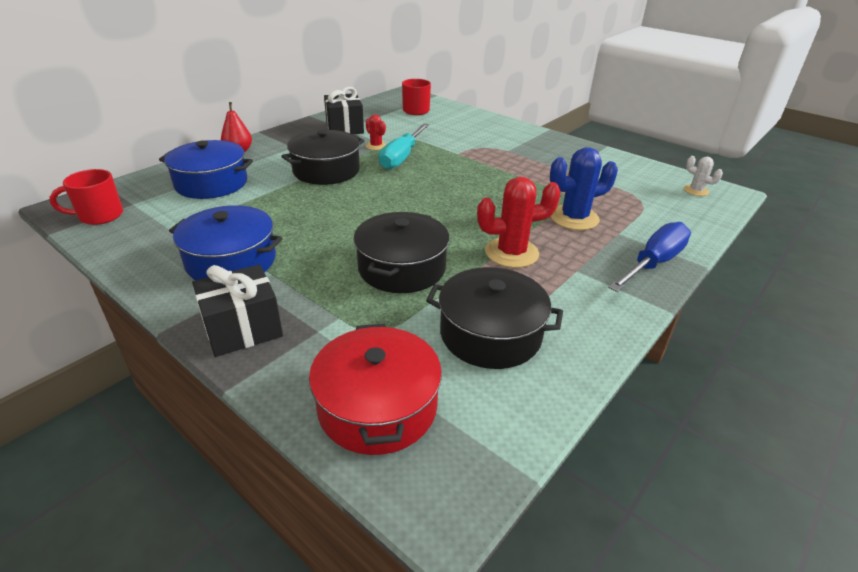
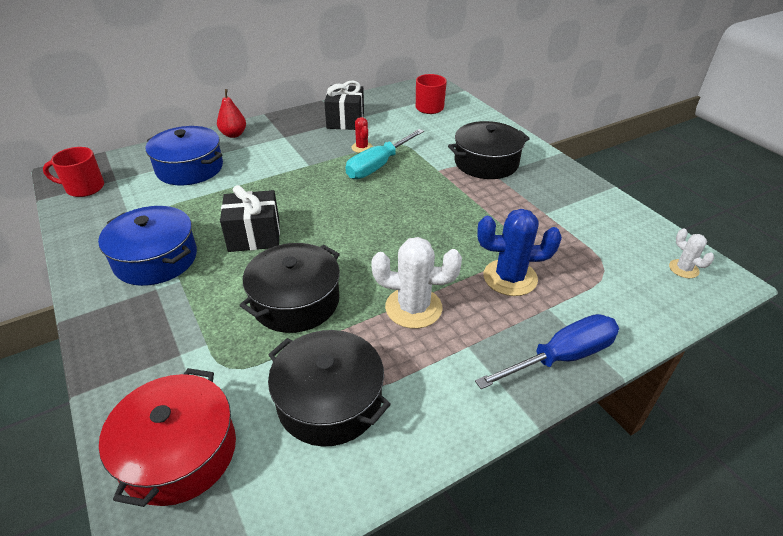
camera: 20 degrees right, 5 degrees up
(243, 329) = (122, 335): black gift -> black gift (254, 236)
(326, 171) = (297, 170): black pot -> black pot (486, 163)
(511, 253) = (413, 308): red cactus -> white cactus

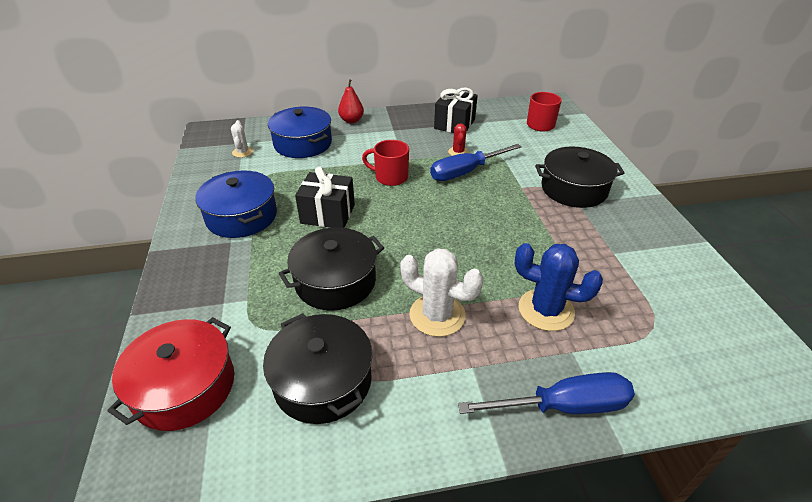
camera: 20 degrees right, 0 degrees up
(84, 188) = (216, 145): red mug -> red mug (390, 177)
(378, 166) = (465, 172): turquoise screwdriver -> blue screwdriver
(683, 269) = (749, 350): white cactus -> white cactus (242, 152)

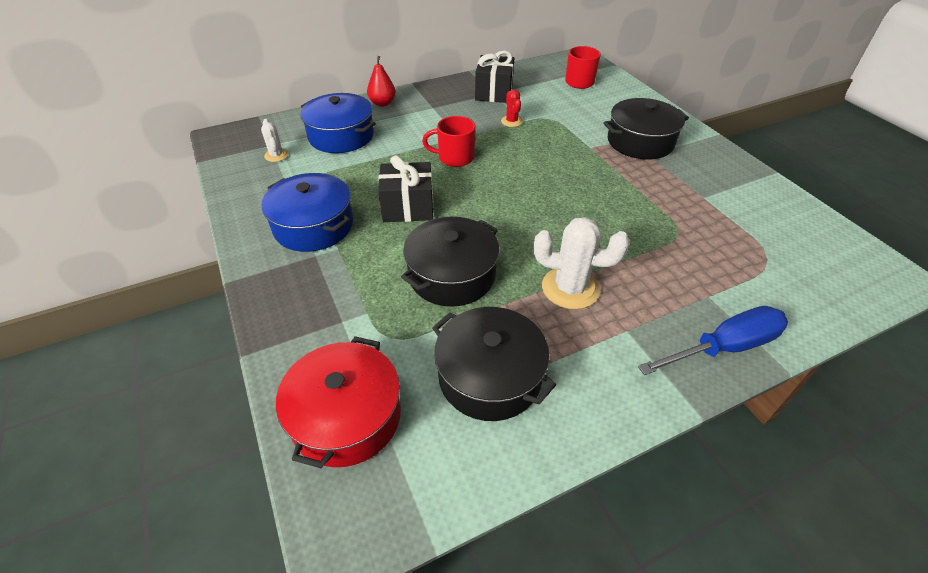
camera: 15 degrees left, 5 degrees up
(465, 172) = (529, 141): blue screwdriver -> none
(546, 310) = (668, 262): blue cactus -> none

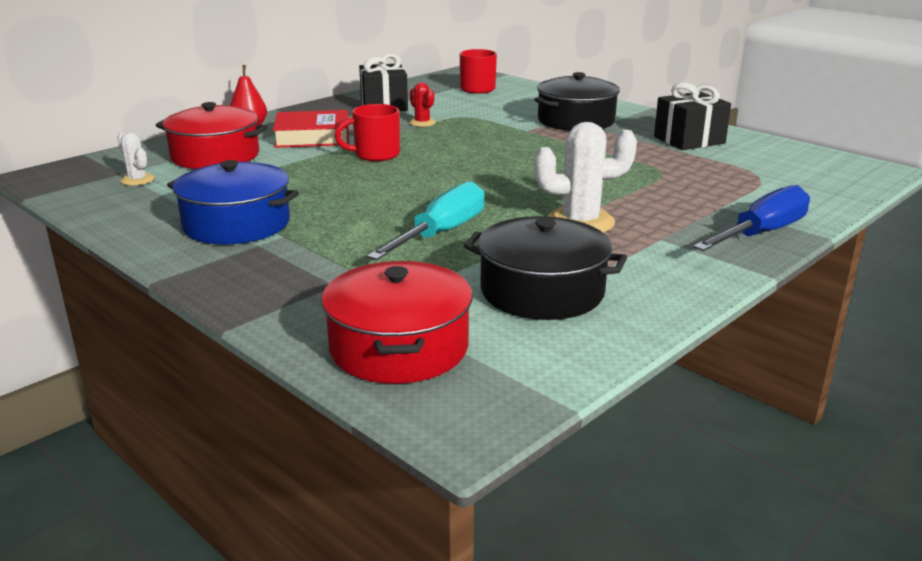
camera: 20 degrees left, 20 degrees down
(341, 136) = (215, 156): blue pot -> red pot
(408, 207) = (348, 195): black gift -> black gift (689, 140)
(420, 125) = (313, 137): none -> red book
(452, 275) = (441, 233): black pot -> turquoise screwdriver

